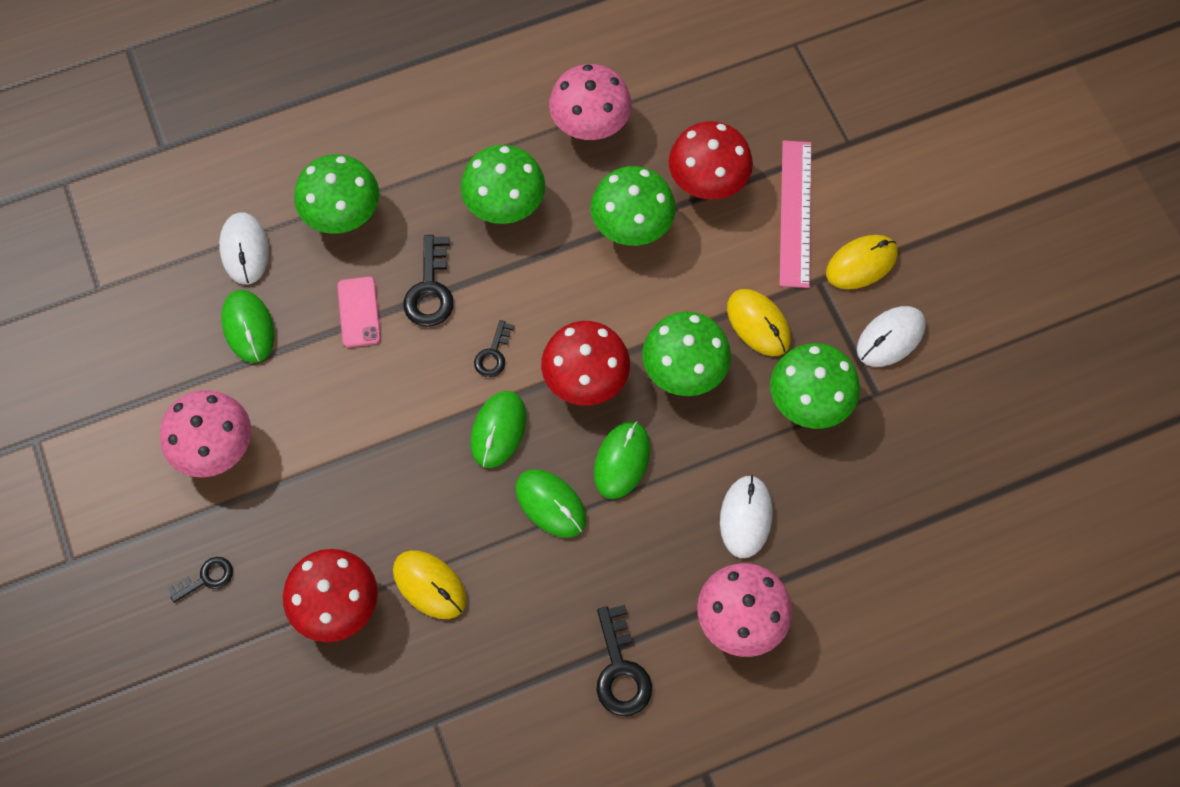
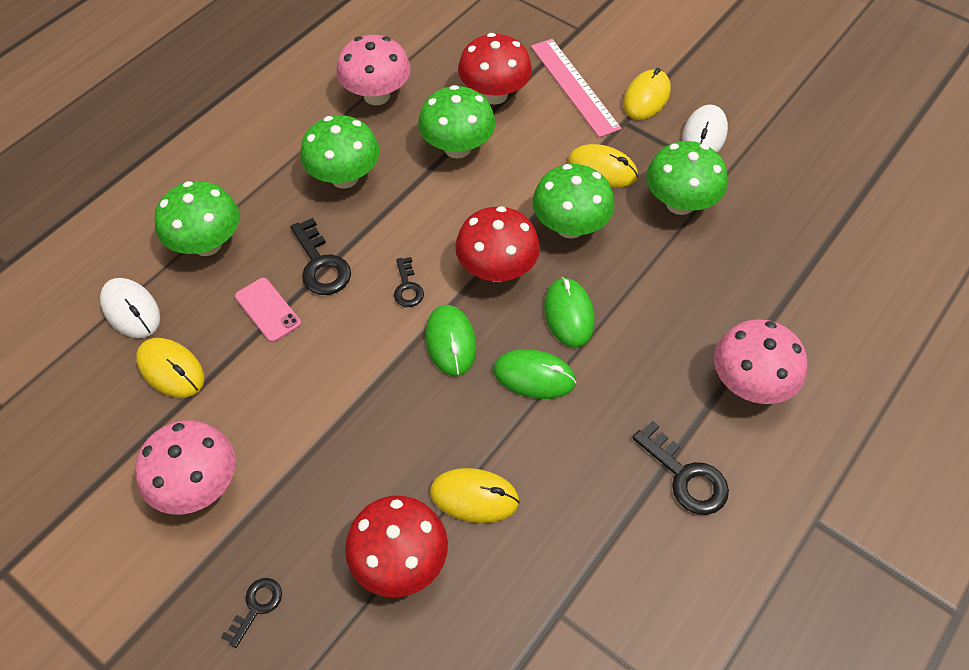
camera: 30 degrees left, 10 degrees down
(248, 327) = (171, 369): green mouse -> yellow mouse
(746, 517) = (696, 306): white mouse -> none

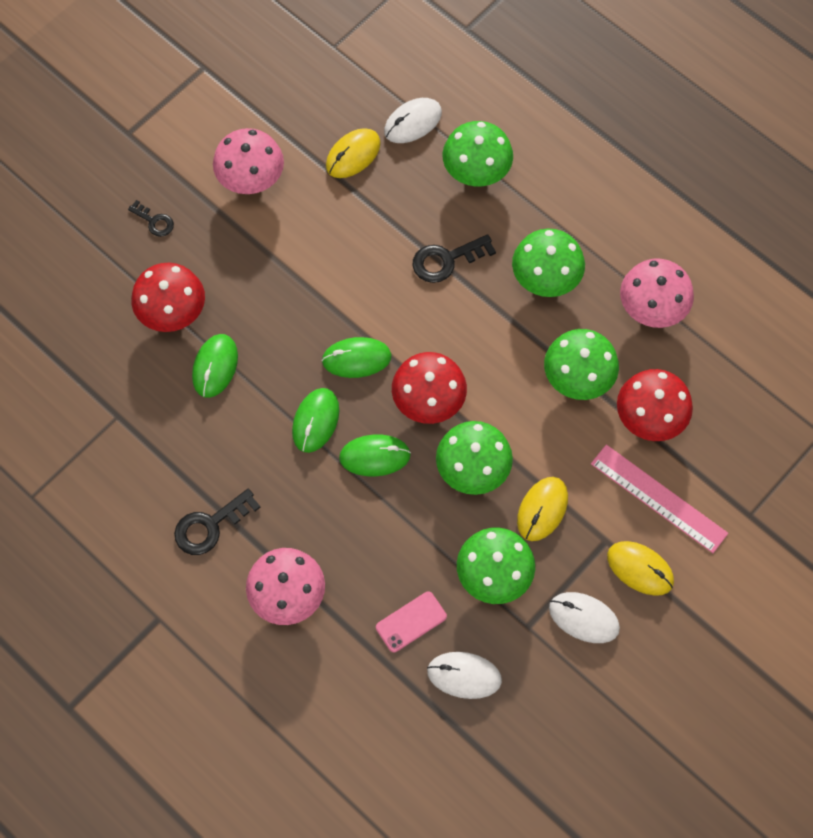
camera: 95 degrees right, 10 degrees up
(268, 310) = (403, 221): pink phone -> pink phone (411, 622)
(407, 287) = (416, 328): black key -> none
(474, 497) = (215, 366): yellow mouse -> green mouse
(574, 87) = (658, 498): pink ruler -> pink ruler turned 60 degrees clockwise
(787, 221) = (464, 675): none -> white mouse

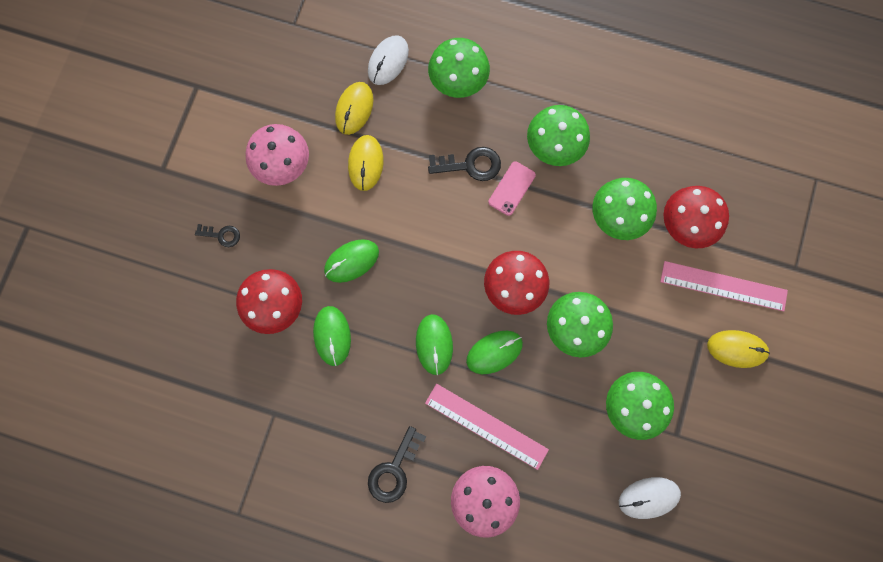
camera: 25 degrees left, 10 degrees up
(328, 525) = (486, 426): none -> pink ruler
(356, 359) = (440, 278): green mouse -> green mouse (351, 261)
(411, 622) = (588, 474): pink phone -> pink phone (511, 188)
(446, 260) = (470, 165): black key -> black key turned 135 degrees counterclockwise
(542, 509) = (642, 335): yellow mouse -> yellow mouse (365, 163)
(584, 618) = (715, 408): white mouse -> none
(651, 309) = (645, 135): pink mushroom -> none

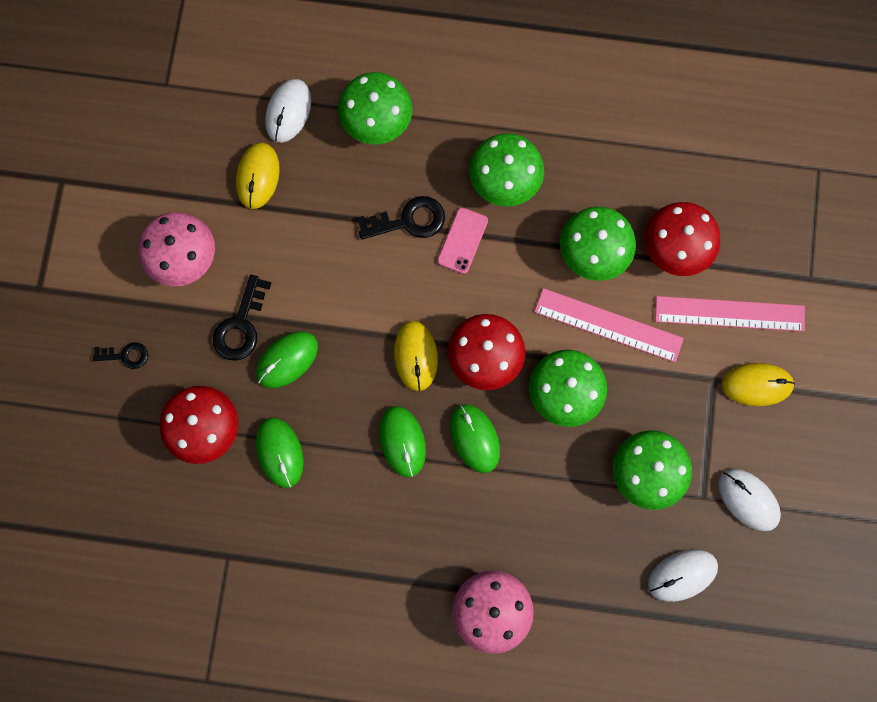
camera: 10 degrees left, 0 degrees up
(365, 163) = (283, 240): yellow mouse -> yellow mouse (415, 356)
(394, 470) = (381, 597): black key -> black key (241, 325)
(486, 426) = (480, 526): pink ruler -> pink ruler (608, 325)
(494, 352) = (475, 438): green mouse -> green mouse turned 75 degrees counterclockwise
(715, 444) = (748, 500): none -> white mouse

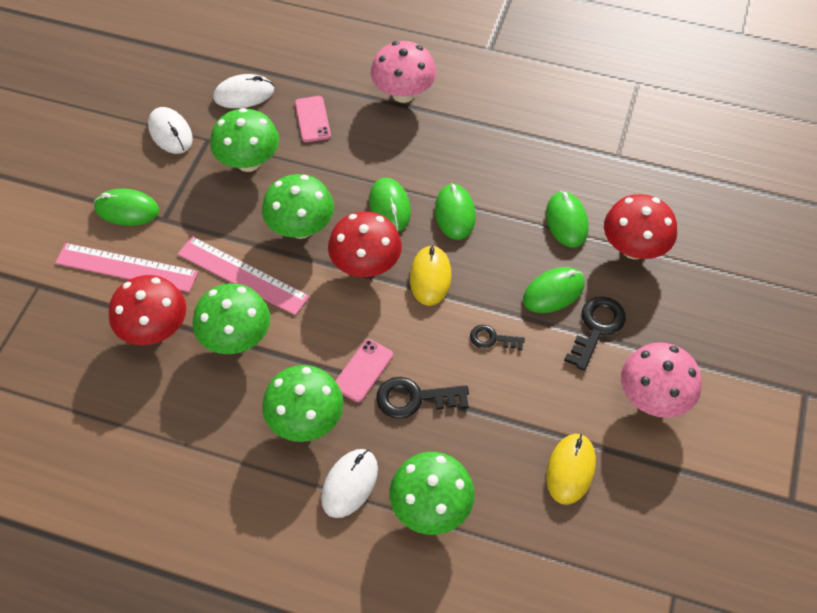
camera: 170 degrees left, 20 degrees down
(125, 355) = (711, 319): black key -> black key (492, 339)
(288, 112) = (530, 537): white mouse -> white mouse (350, 484)
(590, 550) = (312, 119): none -> pink phone
(756, 385) = (127, 209): yellow mouse -> green mouse

